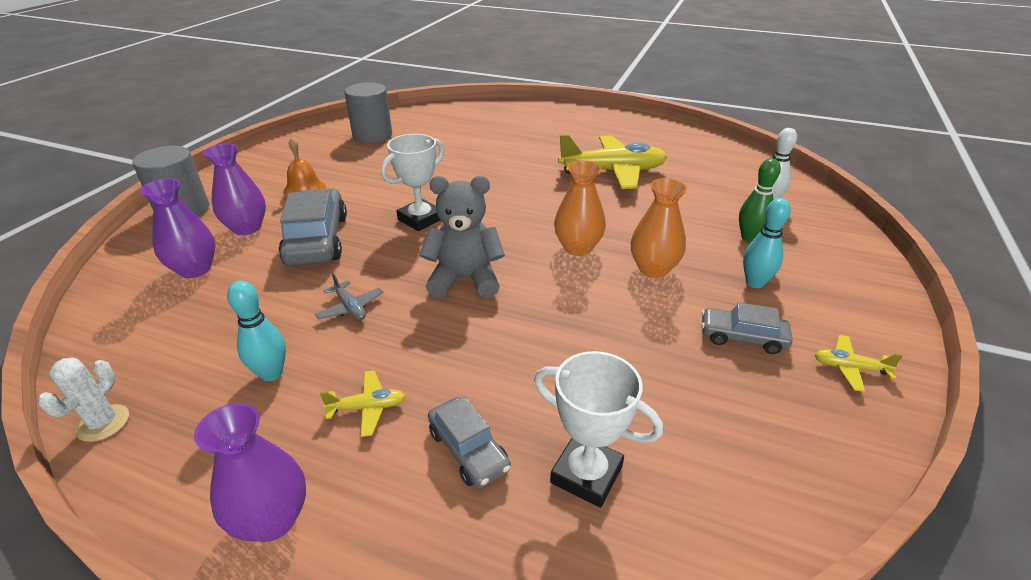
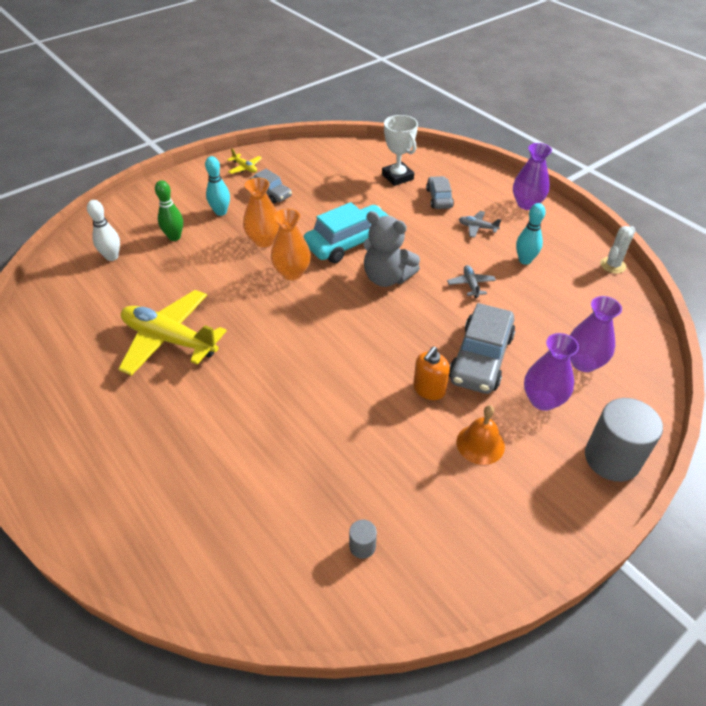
camera: 150 degrees left, 10 degrees up
(362, 205) = (429, 389): none -> orange soap dispenser
(368, 407) = (477, 227): yellow plane -> grey plane
(372, 136) = (362, 546): grey cylinder -> grey cylinder, size x0.44
(420, 219) = (385, 348): white trophy -> none
(550, 304) = (349, 242): none -> turquoise car

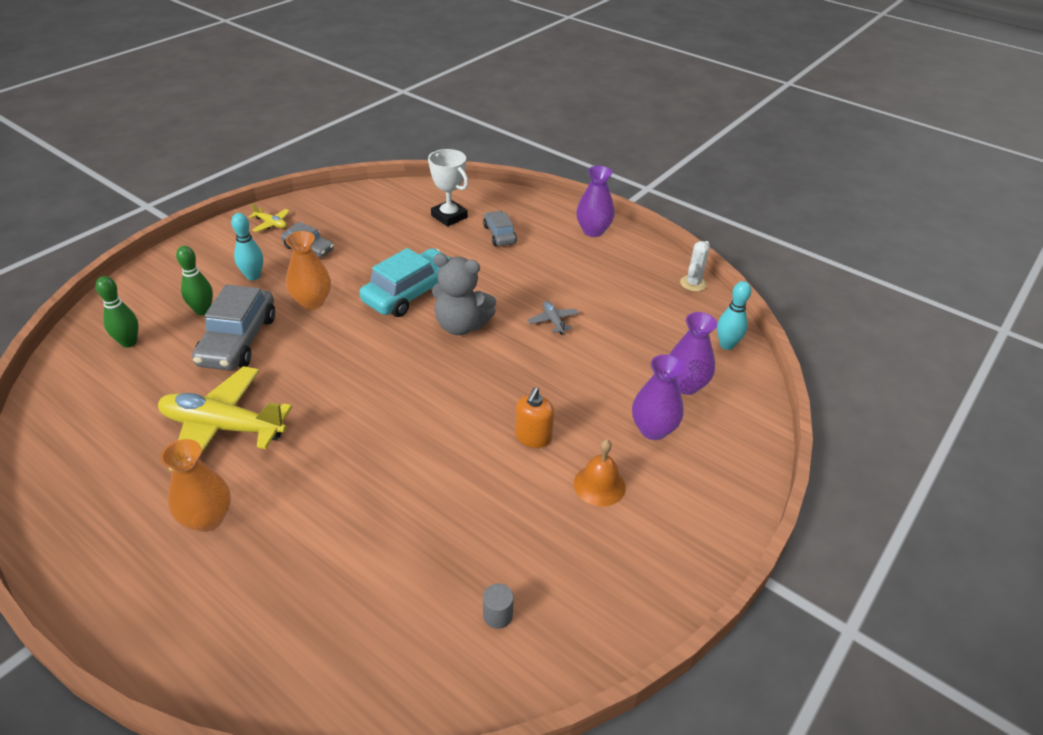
camera: 15 degrees left, 5 degrees down
(112, 257) = (129, 342): white bowling pin -> green bowling pin
(292, 273) = (353, 333): orange vase -> orange vase (207, 519)
(477, 227) = (547, 261): grey plane -> none
(480, 358) = (580, 396): grey car -> grey car (238, 340)
(525, 260) = (604, 289): turquoise bowling pin -> turquoise bowling pin (726, 345)
(612, 458) = (734, 477): grey cylinder -> none

